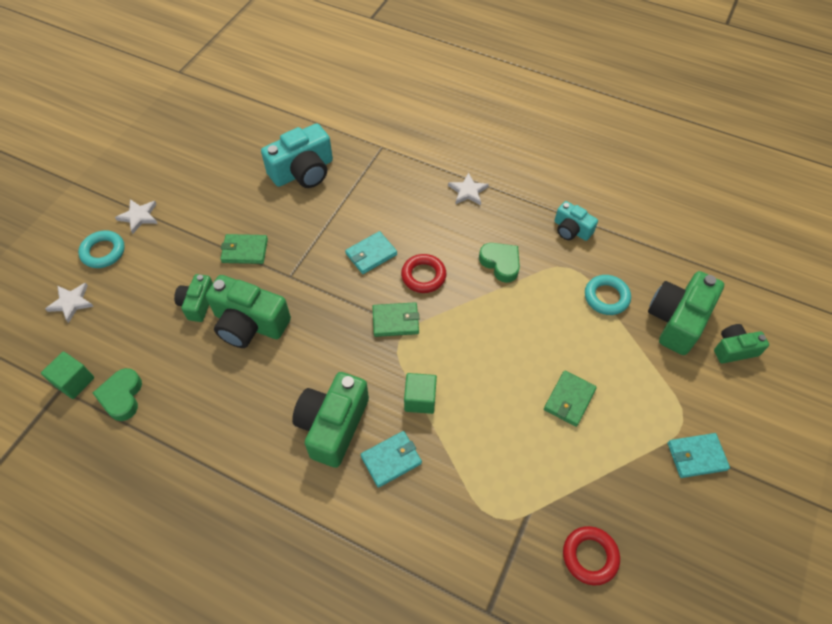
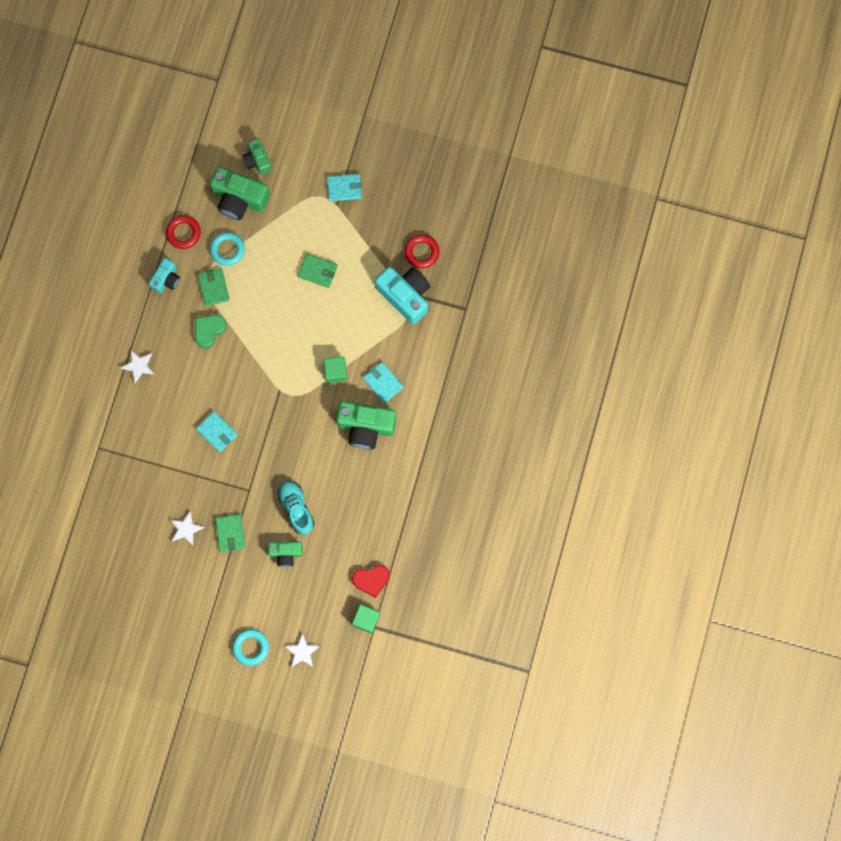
camera: 100 degrees left, 20 degrees up
(122, 396) = (371, 580): green heart -> red heart
(139, 216) = (210, 633): white star -> white star (186, 529)
(249, 323) = (296, 508): green camera -> turquoise shoe
(303, 171) = (138, 509): turquoise camera -> turquoise camera (405, 296)
(395, 321) = (275, 401): green wallet -> green wallet (213, 287)
(423, 276) = (231, 387): red ring -> red ring (183, 233)
(696, 456) = (344, 188): turquoise wallet -> turquoise wallet turned 75 degrees counterclockwise

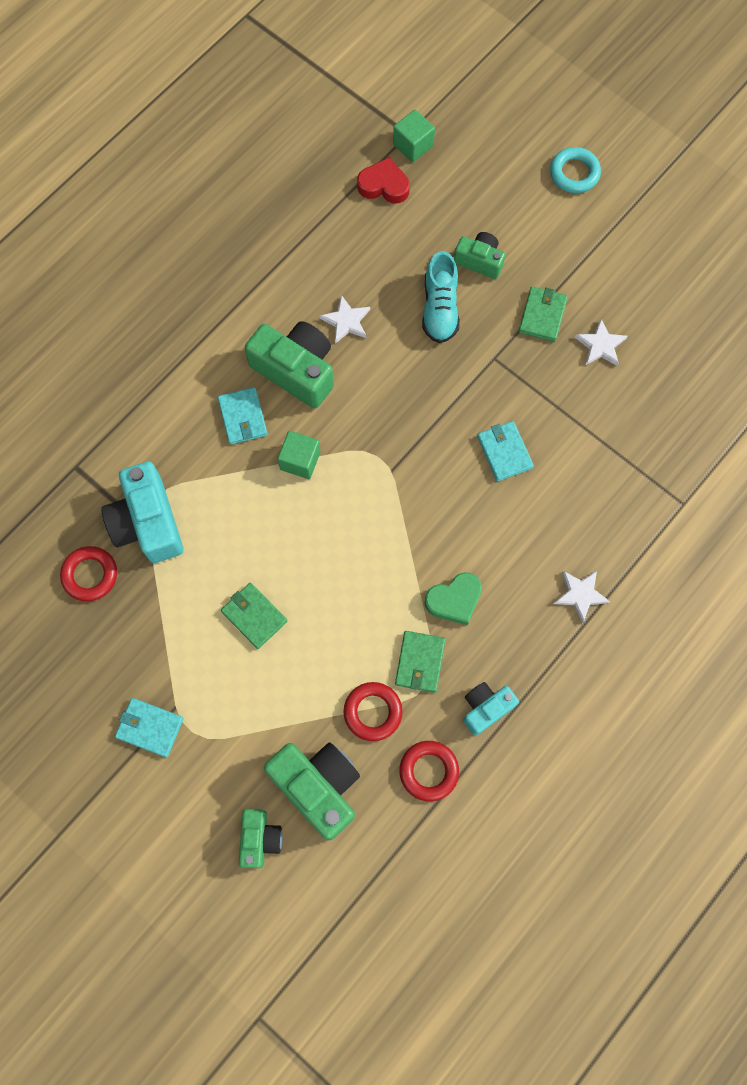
camera: 155 degrees left, 5 degrees down
(227, 250) = (373, 712): turquoise ring -> red ring
(302, 652) = (511, 143): white star -> white star (346, 321)

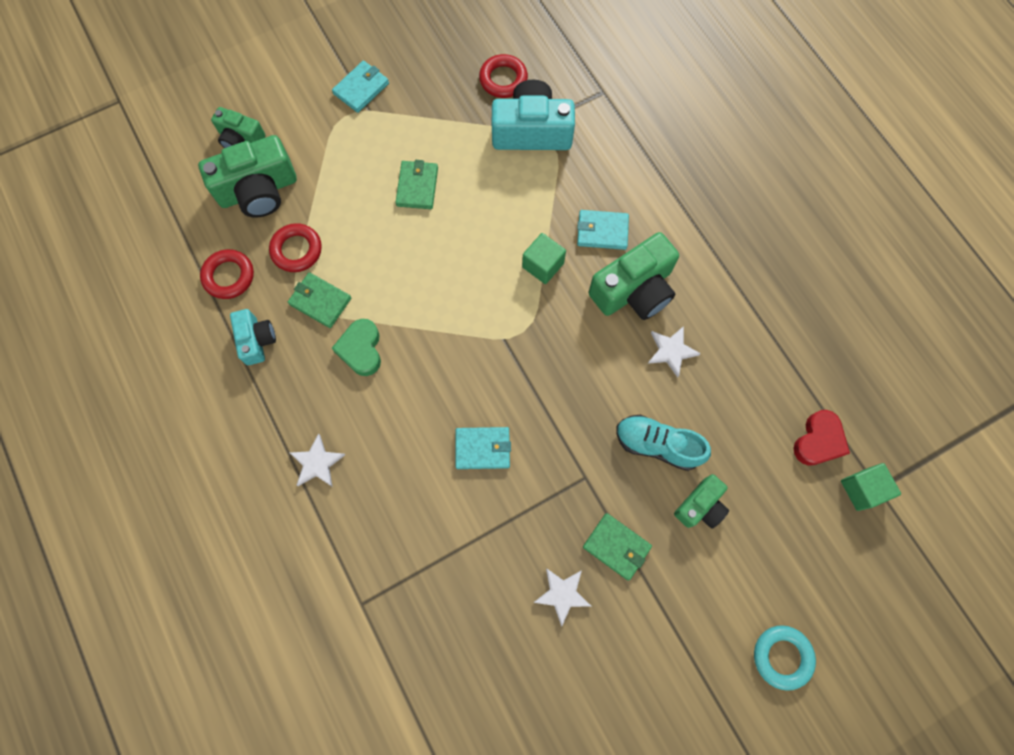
camera: 110 degrees right, 0 degrees up
(254, 616) = (417, 186): green wallet -> green wallet turned 60 degrees counterclockwise

